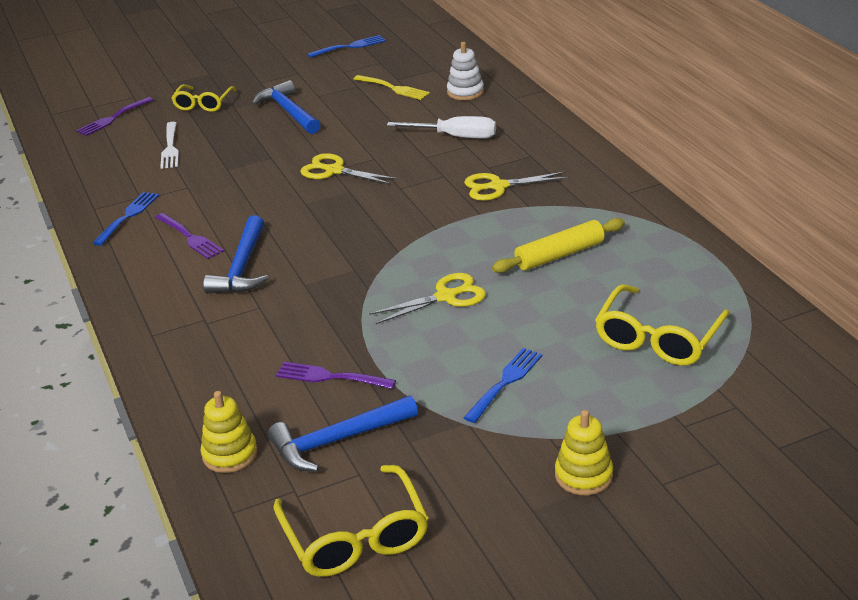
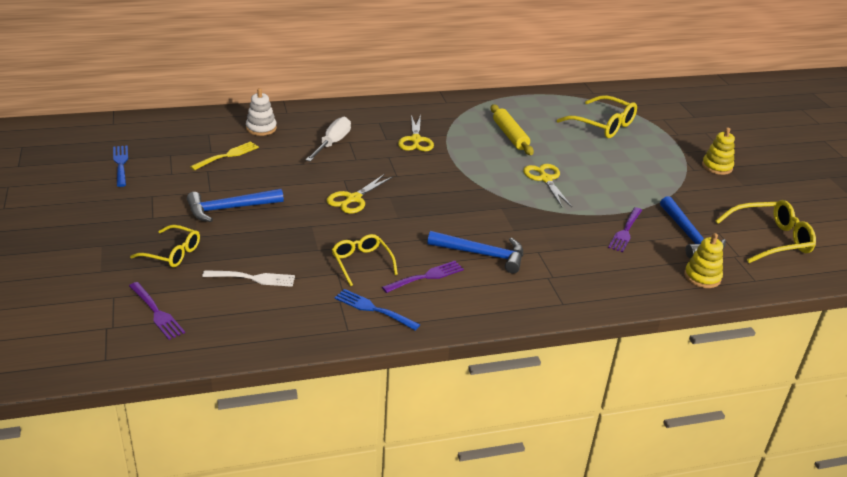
camera: 85 degrees left, 0 degrees up
(208, 196) = (361, 263): none -> yellow glasses
(505, 382) = (637, 174): blue fork -> none

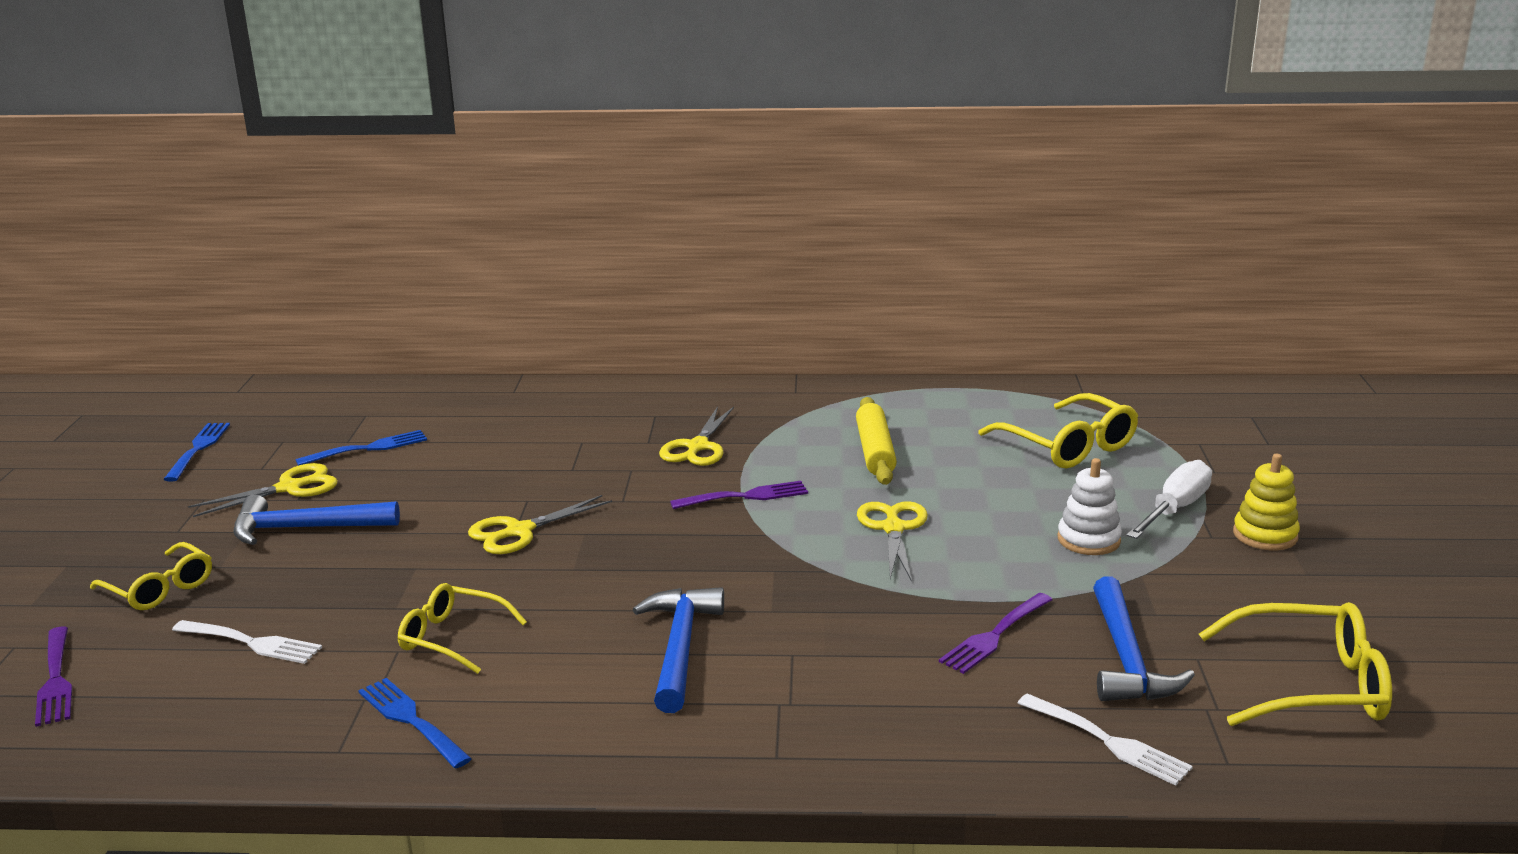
camera: 20 degrees right, 10 degrees down
(199, 184) = (289, 488): none -> yellow scissors
(227, 155) = (368, 448): yellow fork -> blue fork
(261, 128) = (454, 412): white stacking toy -> white stacking toy (1088, 540)
(332, 143) = (551, 442): white screwdriver -> white screwdriver (1175, 509)
(361, 263) = (452, 638): yellow glasses -> yellow glasses turned 60 degrees counterclockwise
(426, 277) = (548, 675): purple fork -> purple fork (745, 496)
(482, 254) = (680, 647): blue hammer -> blue hammer turned 120 degrees counterclockwise
(702, 277) = (1108, 741): yellow stacking toy -> white fork

